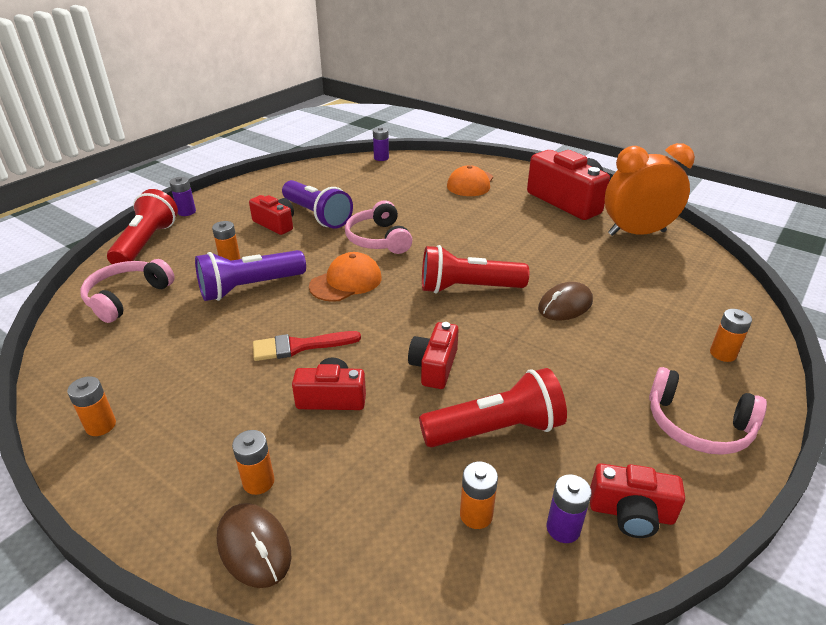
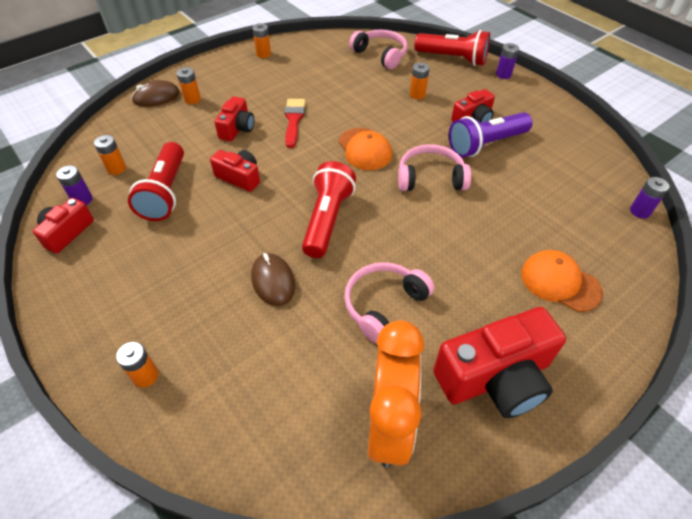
camera: 105 degrees right, 15 degrees up
(250, 287) = (374, 102): purple flashlight -> none
(697, 425) = (94, 304): pink headphones -> pink headphones (383, 304)

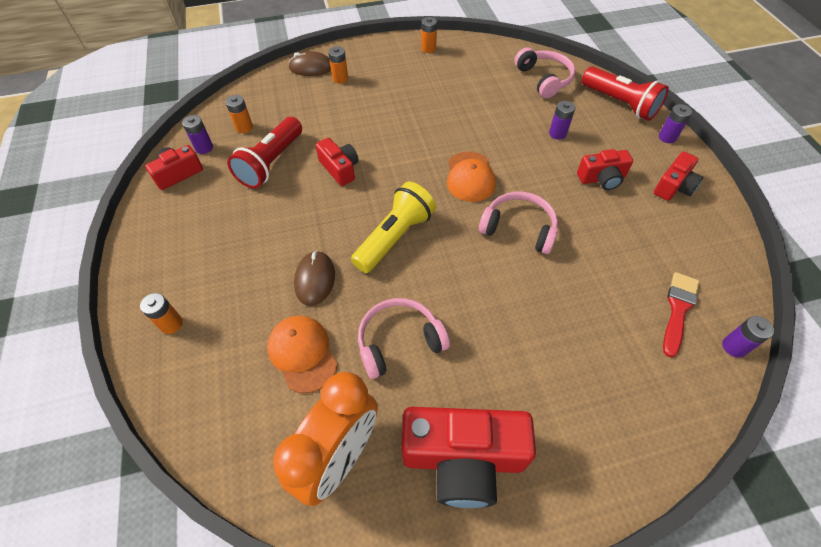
camera: 25 degrees right, 5 degrees up
(237, 128) = (363, 119): red camera -> red camera (674, 186)
(294, 120) = (419, 126): red brush -> red brush (678, 309)
(327, 220) = (394, 237): red flashlight -> yellow flashlight
(417, 94) = (557, 134): orange battery -> purple battery
(486, 144) = (599, 211): purple flashlight -> none
(560, 282) = (589, 390): orange cap -> orange cap (302, 354)

